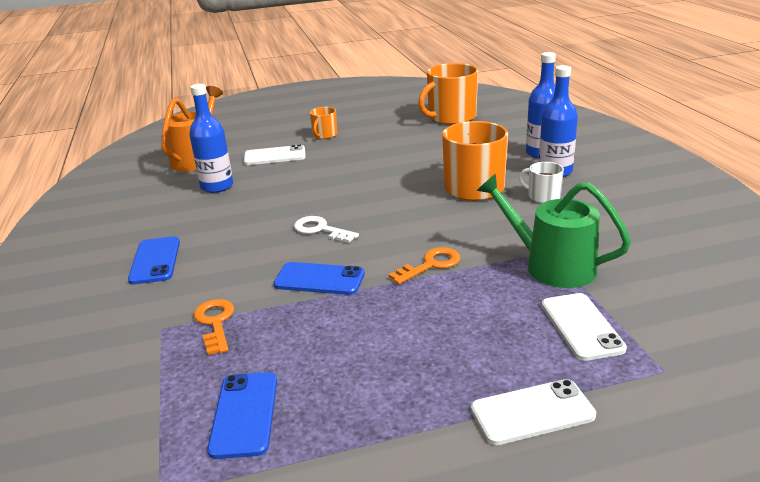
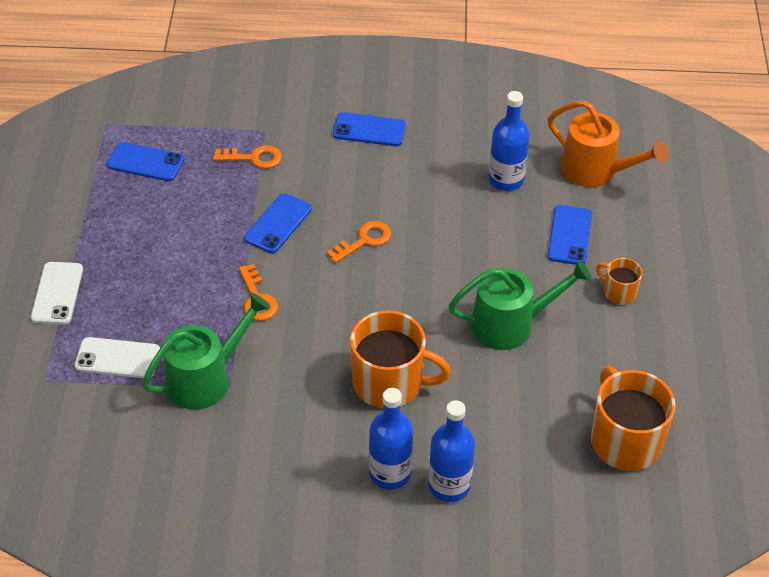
camera: 105 degrees right, 20 degrees up
(275, 156) = (569, 235): white phone -> blue phone
(320, 229) = (364, 240): white key -> orange key
(379, 159) = (510, 324): none -> green watering can
(543, 196) = (335, 433): white mug -> none

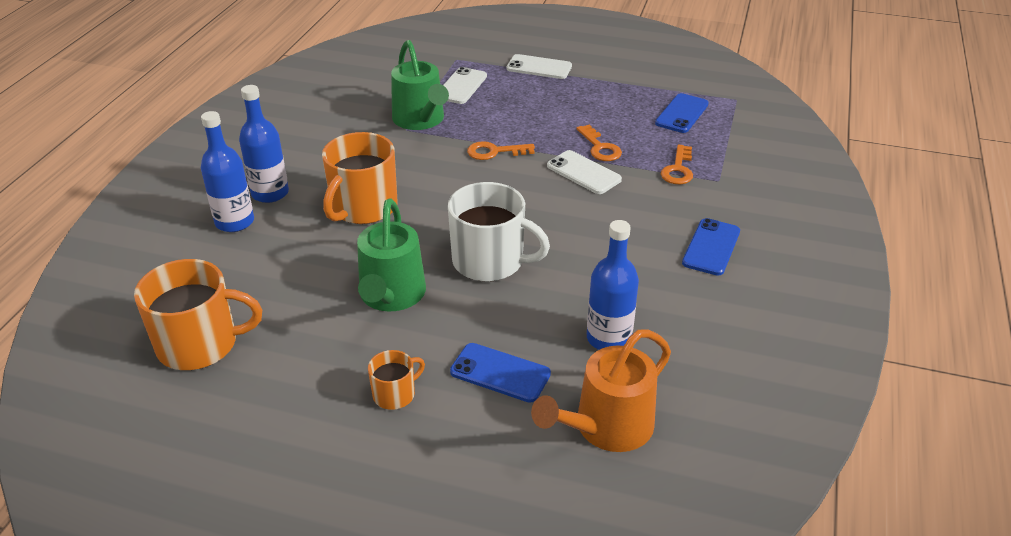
camera: 105 degrees right, 10 degrees down
(278, 224) = (583, 173): blue phone -> white phone
(364, 240) = (544, 219): orange key -> orange key (600, 147)
(439, 267) = (490, 261): none -> white mug

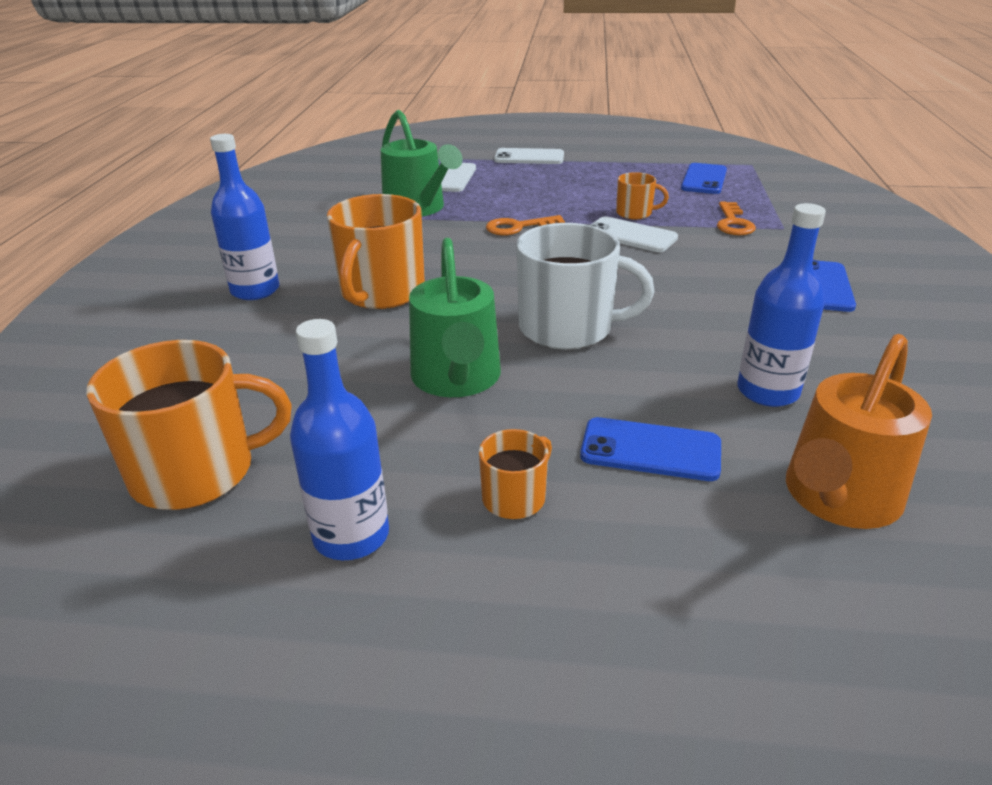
camera: 10 degrees left, 5 degrees down
(234, 222) = (215, 324): blue bottle -> blue bottle (351, 536)
(600, 147) = (635, 213): orange key -> orange mug

